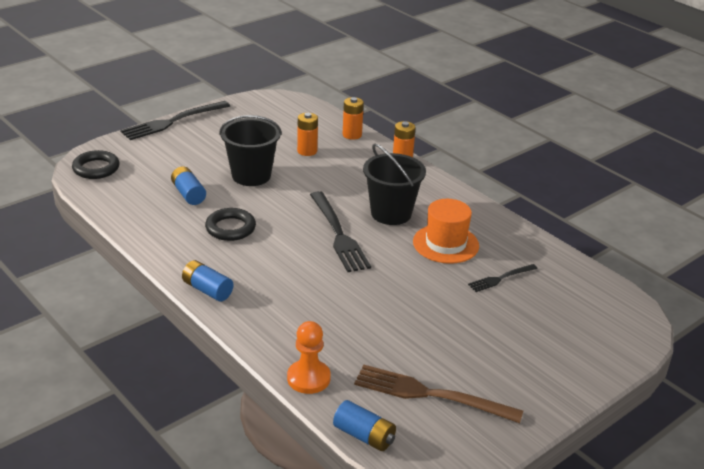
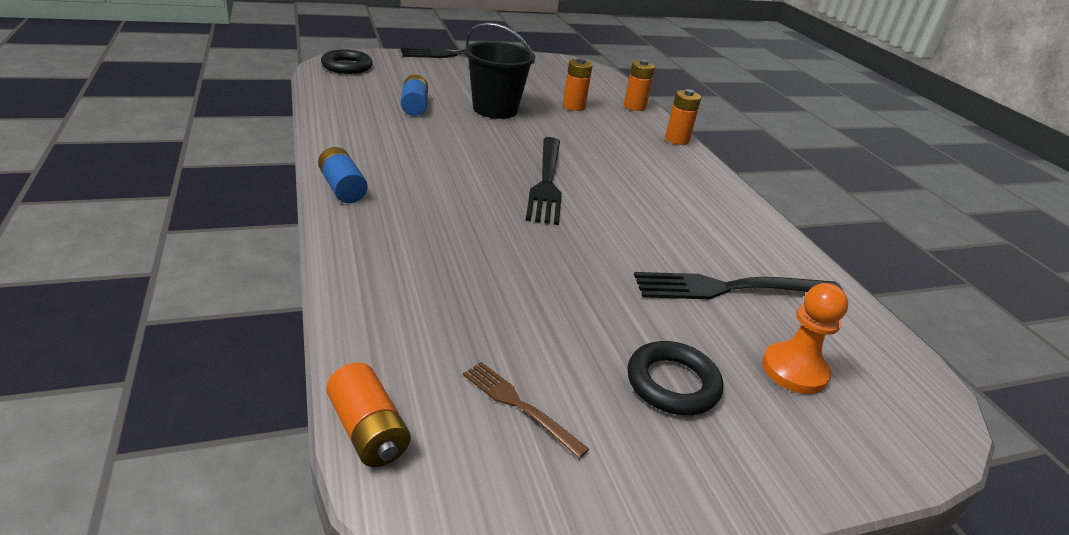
camera: 20 degrees right, 0 degrees up
(230, 228) = (428, 143): black ring -> black ring (672, 383)
(308, 378) = (364, 321): orange pawn -> orange pawn (794, 370)
(364, 436) = (368, 431): blue battery -> orange battery
(391, 213) = (627, 181): black bucket -> none
(429, 394) = (518, 405): brown fork -> brown fork, size x0.54
(445, 244) = (676, 229): orange hat -> none
(500, 279) = (729, 288): black fork -> black fork, size x1.84

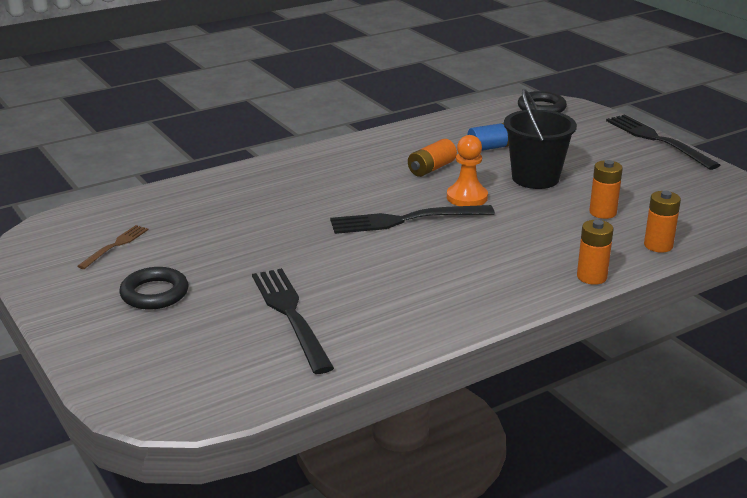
camera: 80 degrees right, 5 degrees down
(343, 188) = (319, 154): blue battery -> none
(368, 431) = (84, 210): orange battery -> orange battery (431, 168)
(794, 370) = (190, 344): orange pawn -> orange pawn (467, 197)

